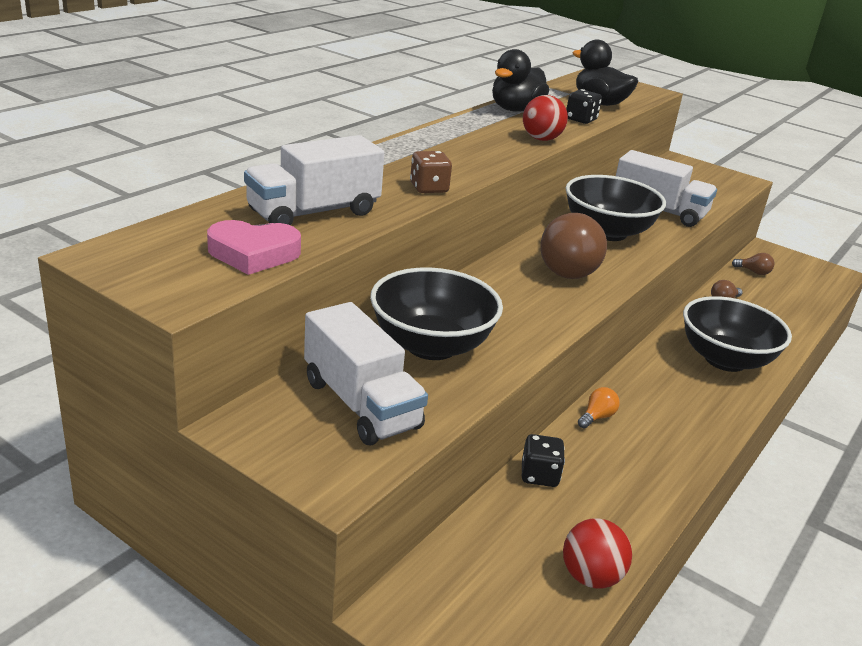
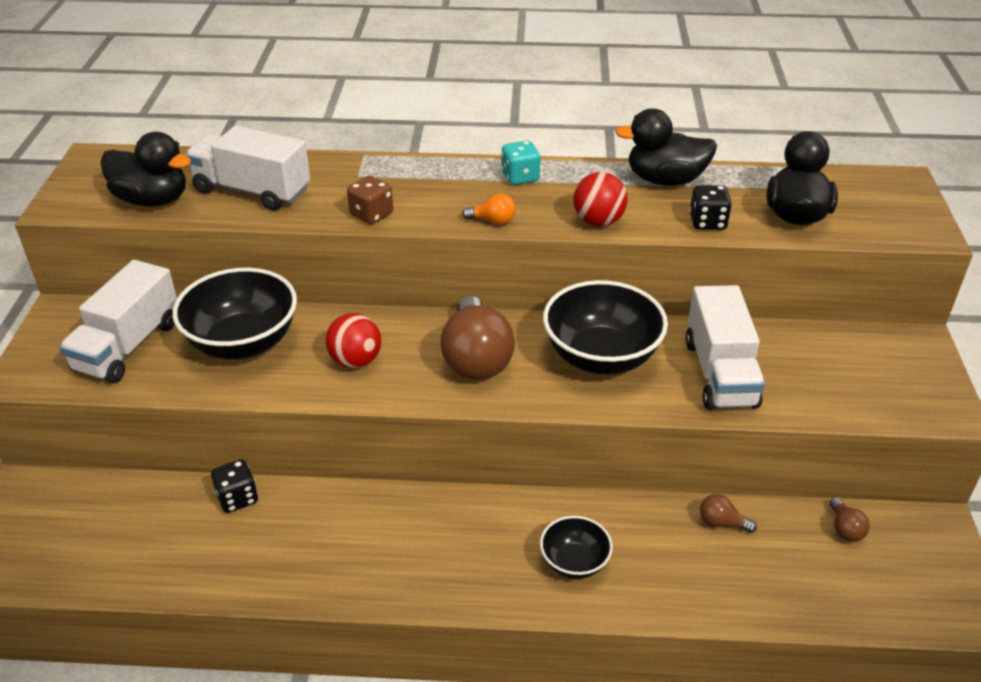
camera: 60 degrees right, 10 degrees up
(253, 253) = (152, 200): pink heart -> black duck
(449, 136) = (520, 177): none -> turquoise dice
(564, 268) = (476, 358): brown light bulb -> brown light bulb turned 60 degrees counterclockwise
(590, 577) = (125, 575): red ball -> red ball (355, 361)
(597, 417) = (360, 502): orange light bulb -> orange light bulb (493, 221)
(725, 360) = (574, 562): black bowl -> black bowl, size x0.54

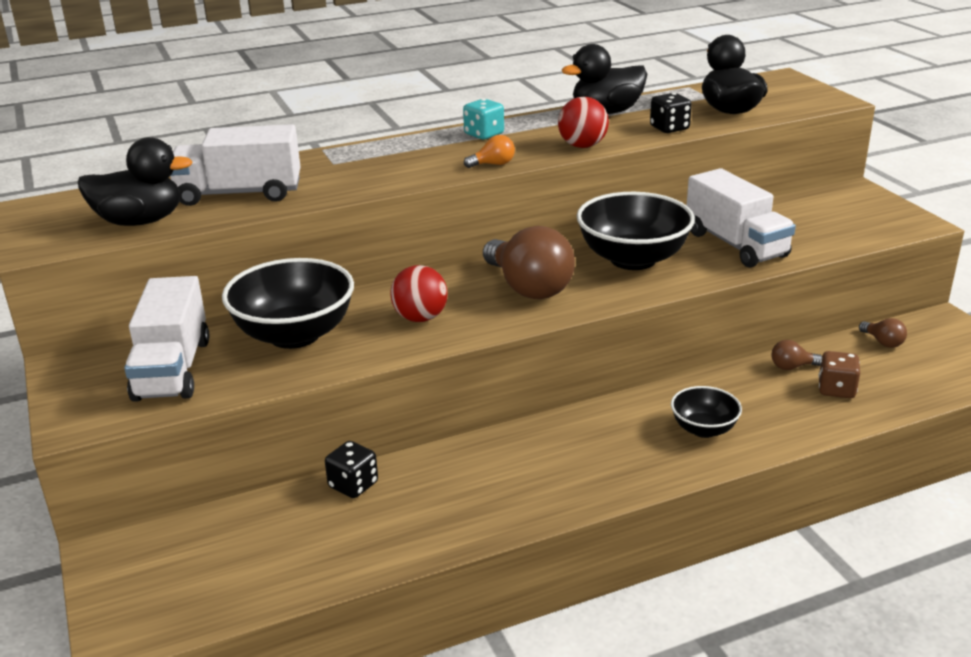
camera: 25 degrees left, 10 degrees down
(371, 214) = (377, 184): brown dice -> brown dice (836, 389)

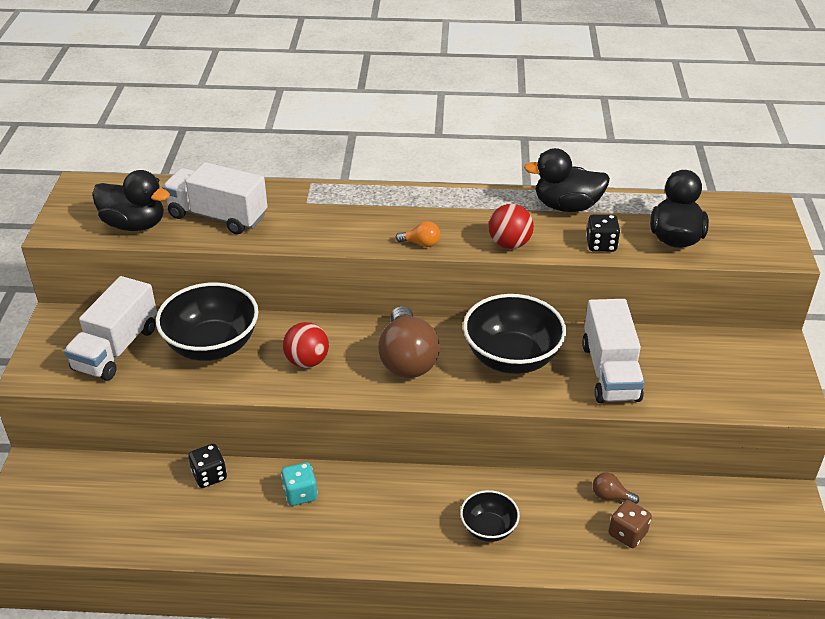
camera: 25 degrees right, 10 degrees up
(484, 134) = (444, 204): turquoise dice -> turquoise dice (300, 494)
(883, 342) = (712, 501): brown light bulb -> none

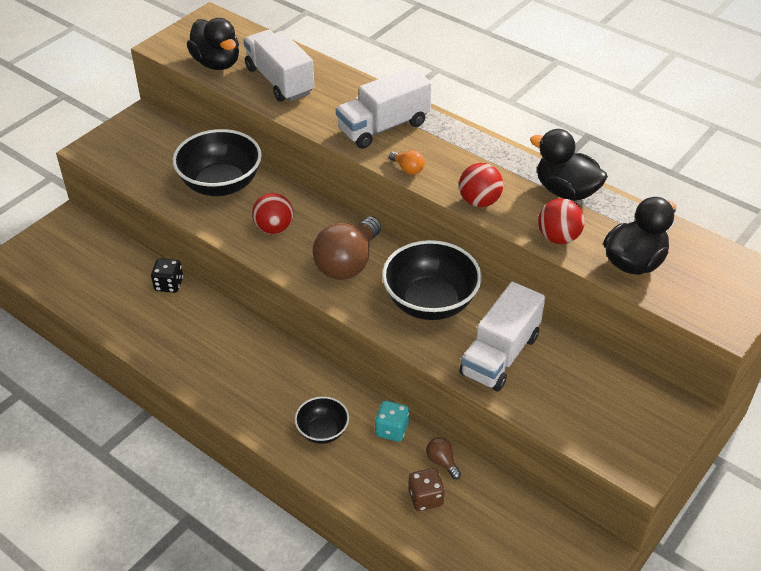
camera: 35 degrees right, 5 degrees up
(116, 348) = (157, 156): white truck -> white truck (383, 127)
(300, 494) = (215, 330): turquoise dice -> turquoise dice (391, 430)
(601, 245) = (558, 237): black dice -> red ball

